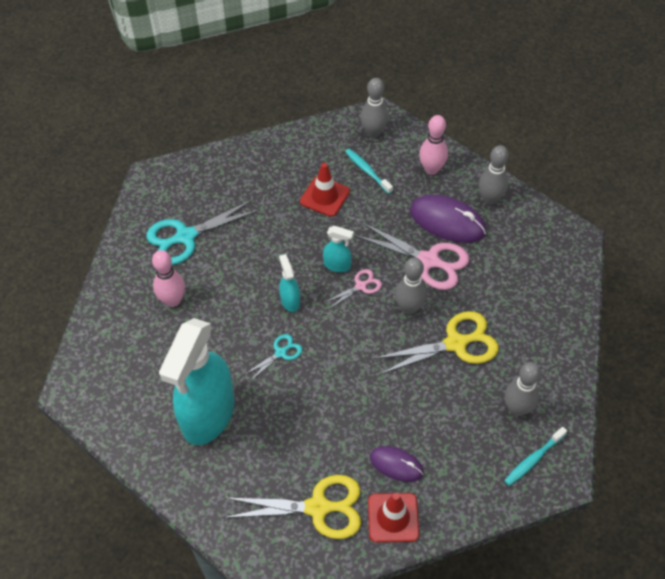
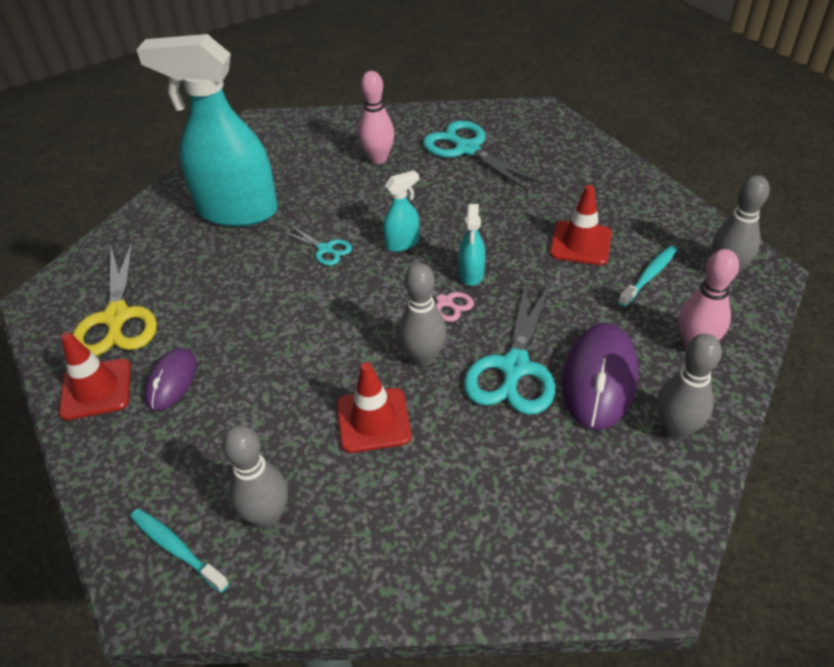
camera: 80 degrees right, 10 degrees down
(429, 261) = (515, 368): pink scissors -> turquoise scissors
(456, 343) = (373, 420): yellow scissors -> red traffic cone

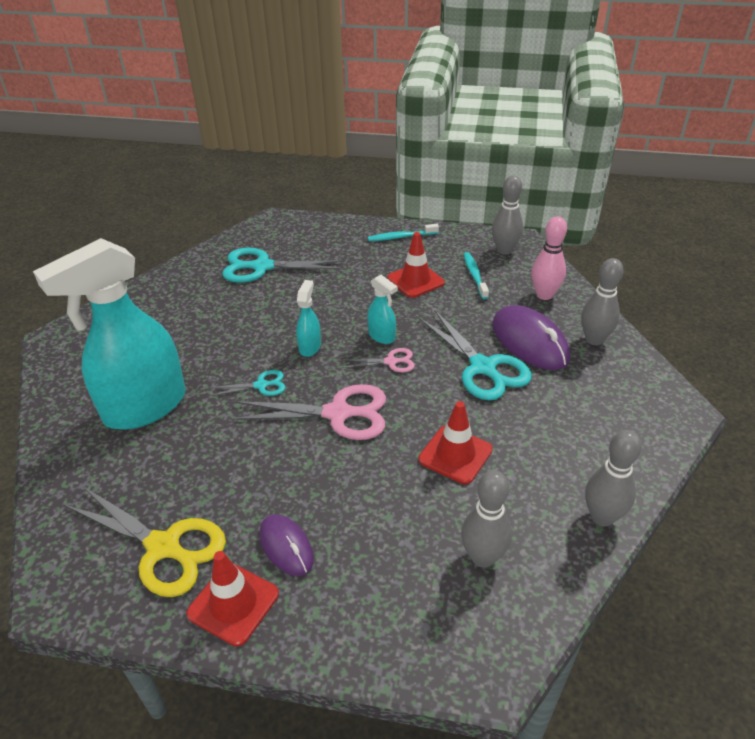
camera: 50 degrees left, 5 degrees down
(177, 549) = (463, 629): turquoise toothbrush -> turquoise toothbrush (401, 237)
(342, 313) = (338, 413): none -> pink scissors
(378, 158) = (205, 307): pink bowling pin -> none
(423, 357) = (428, 400): grey bowling pin -> grey bowling pin (602, 517)

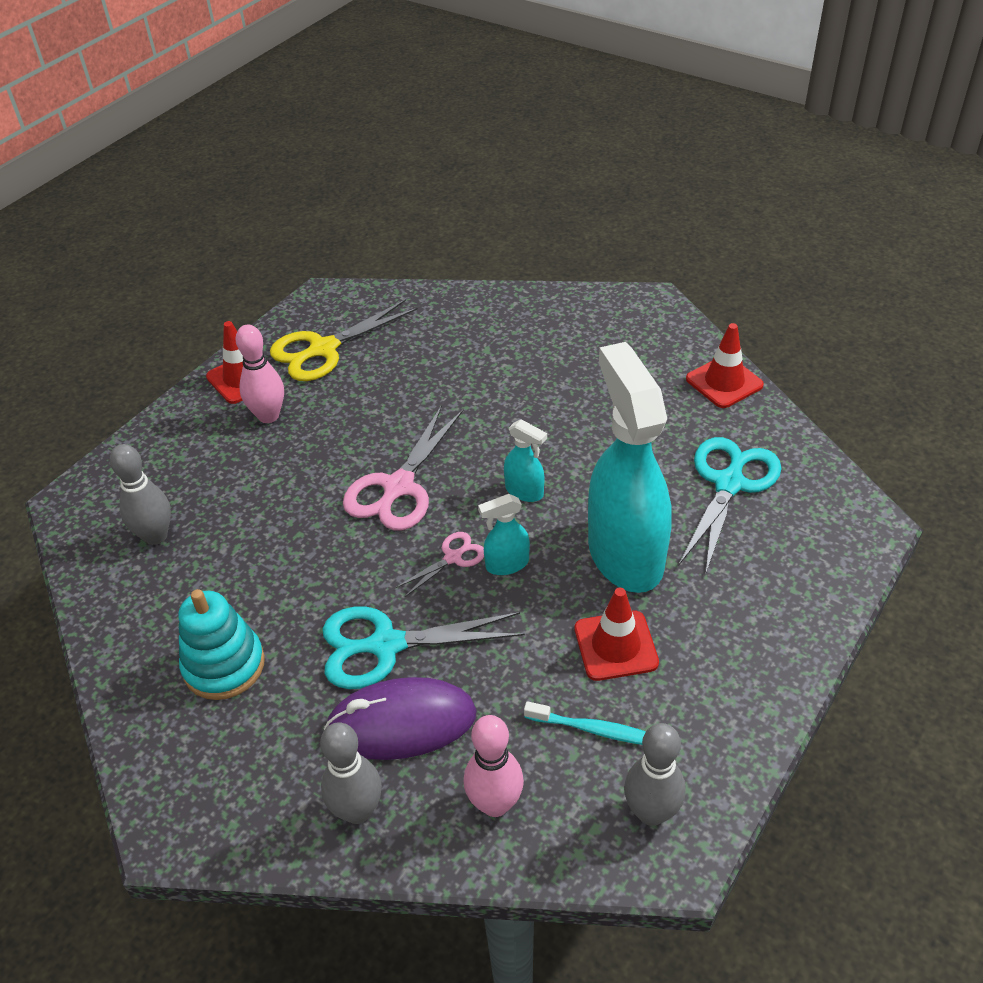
camera: 115 degrees right, 5 degrees up
(144, 407) = (500, 353): turquoise spray bottle -> turquoise spray bottle (625, 554)
(261, 385) = (481, 438): turquoise scissors -> none
(286, 546) = (268, 416): purple mouse -> pink bowling pin
(391, 362) = (453, 557): pink scissors -> pink scissors turned 150 degrees counterclockwise
(401, 237) = (754, 673): turquoise toothbrush -> none
(455, 454) = (276, 562): red traffic cone -> red traffic cone (724, 382)
(561, 441) = (224, 665): none -> turquoise stacking toy
(602, 517) = (116, 648): grey bowling pin -> none

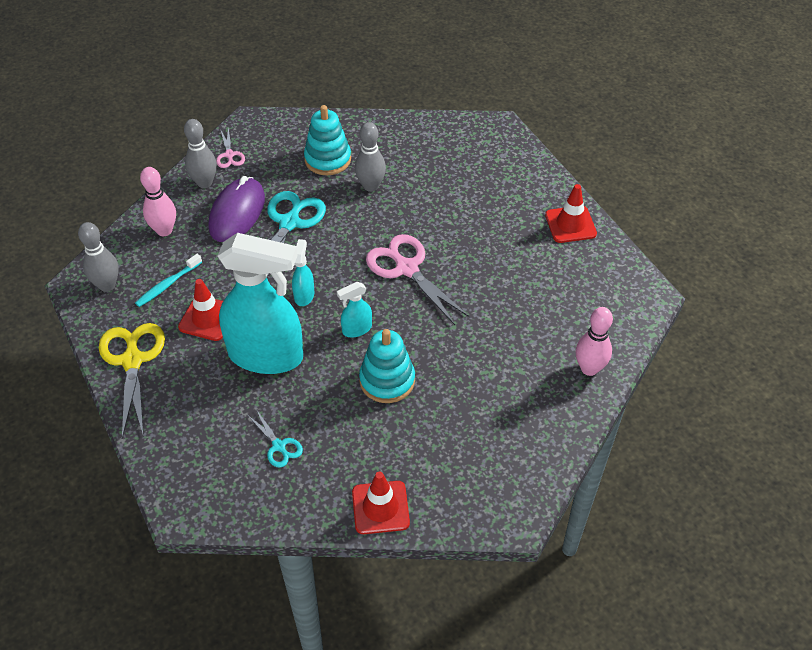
camera: 115 degrees right, 5 degrees up
(155, 536) = (443, 154): grey bowling pin -> grey bowling pin (371, 186)
(268, 416) = (520, 227): pink bowling pin -> pink bowling pin (589, 368)
(323, 349) = (578, 275): yellow scissors -> yellow scissors (132, 360)
(453, 557) = (329, 273): pink scissors -> pink scissors (229, 155)
(576, 437) = (387, 380): none -> turquoise stacking toy
(729, 483) = (279, 446): turquoise scissors -> turquoise scissors, size x0.51

